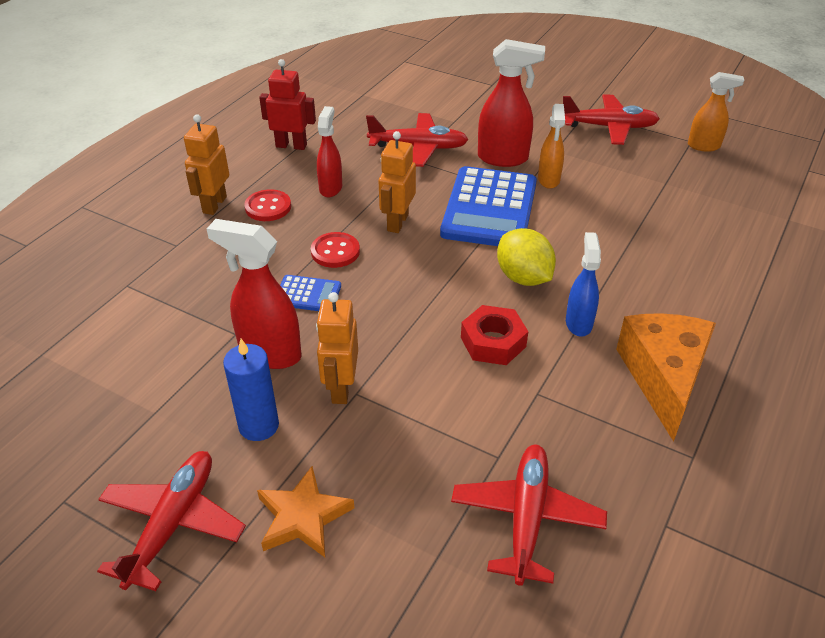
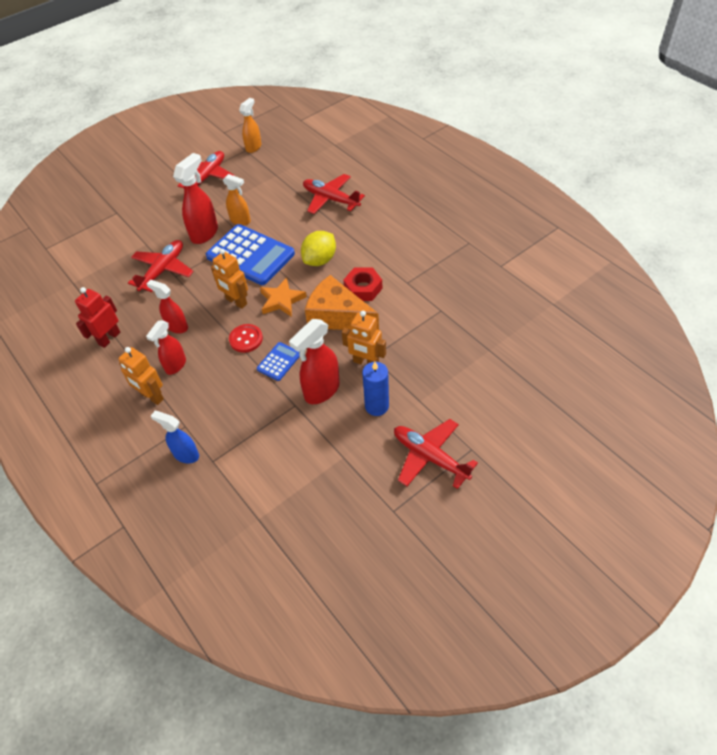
camera: 65 degrees left, 10 degrees up
(268, 207) = (175, 365): red button -> red spray bottle
(303, 517) = (447, 398): orange star -> orange star (281, 300)
(523, 277) = (320, 260): yellow lemon -> yellow lemon turned 45 degrees counterclockwise
(526, 518) = (479, 311): red plane -> red plane (330, 199)
(578, 323) = (366, 250): blue spray bottle -> blue spray bottle (186, 455)
(664, 377) = (418, 233): orange cheese -> orange cheese (337, 316)

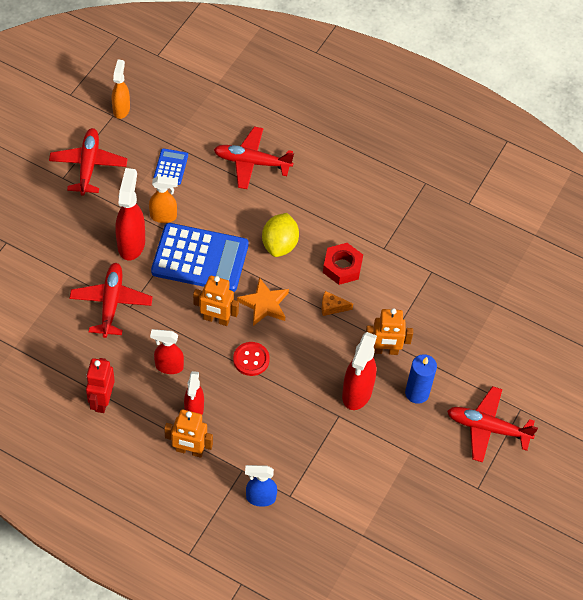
camera: 30 degrees left, 5 degrees up
(279, 362) = (298, 374): blue calculator -> blue calculator (171, 167)
(337, 316) = (332, 307): orange cheese -> orange cheese, size x0.40

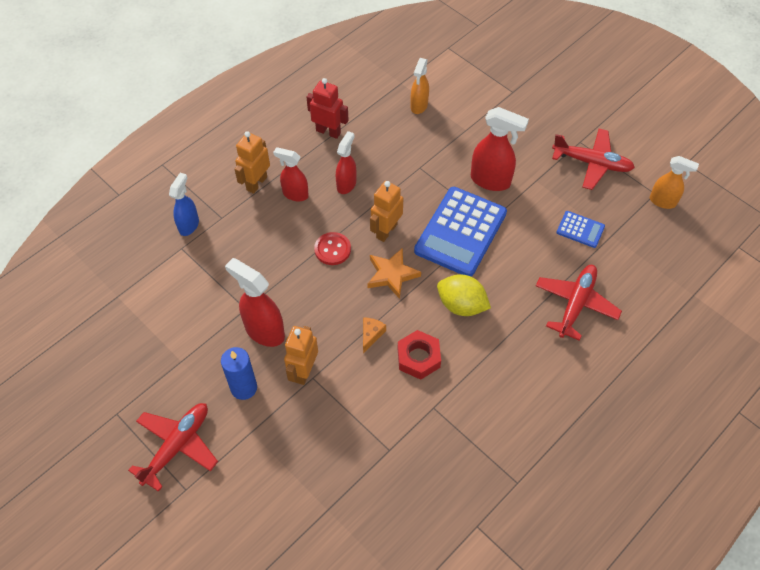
camera: 110 degrees right, 0 degrees up
(111, 303) = (427, 154): red plane -> none
(163, 216) = (518, 212): orange spray bottle -> orange spray bottle (419, 106)

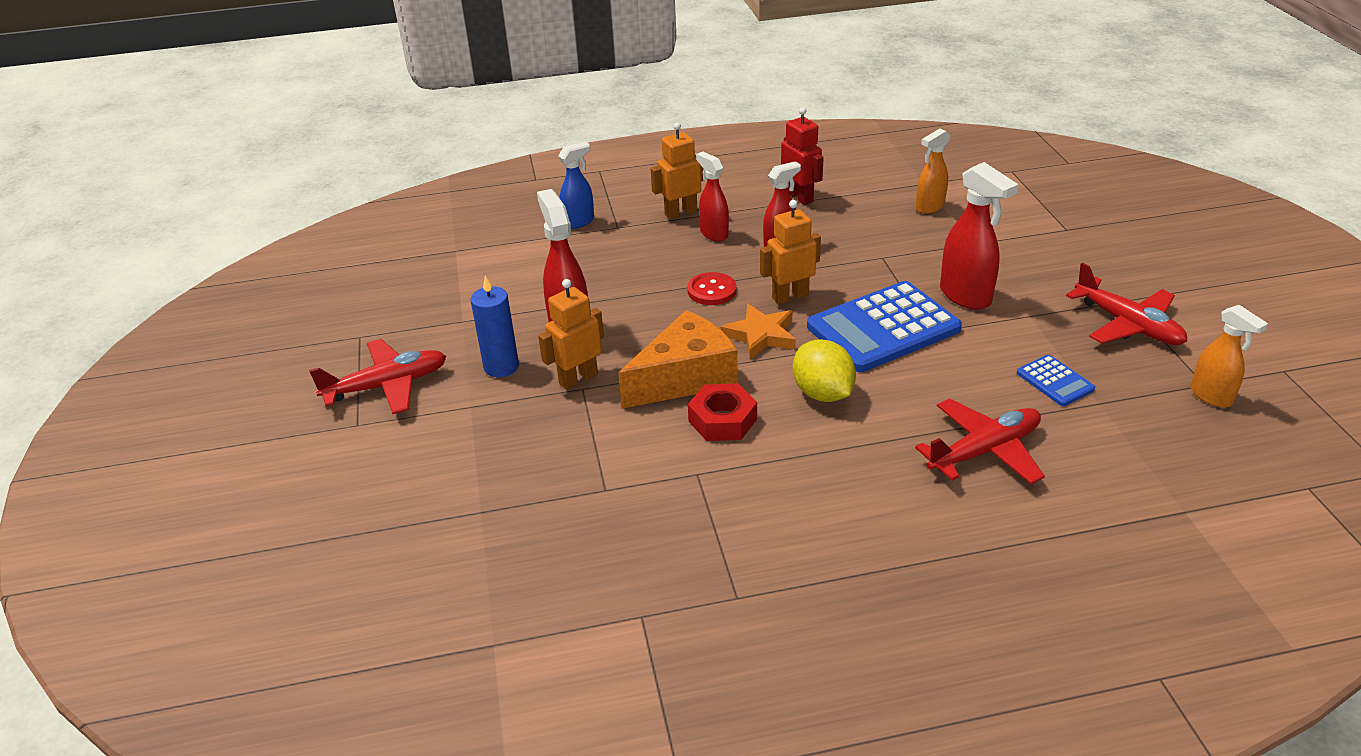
camera: 35 degrees right, 20 degrees down
(371, 335) = (685, 378): orange cheese -> orange cheese, size x2.48

